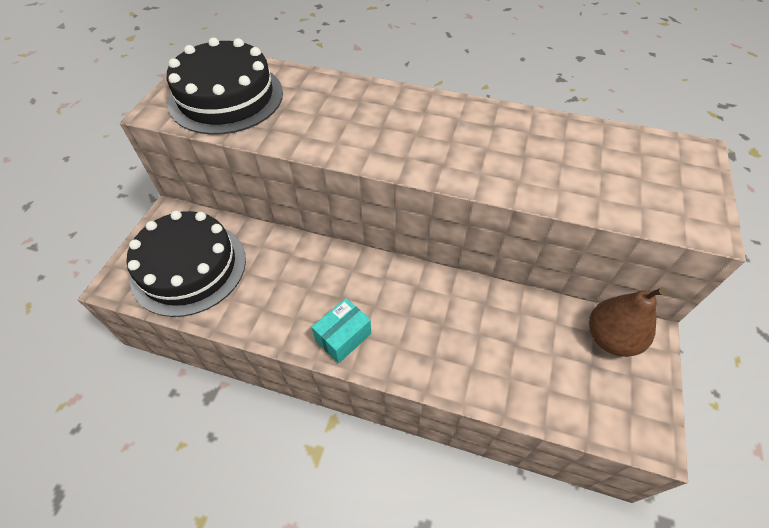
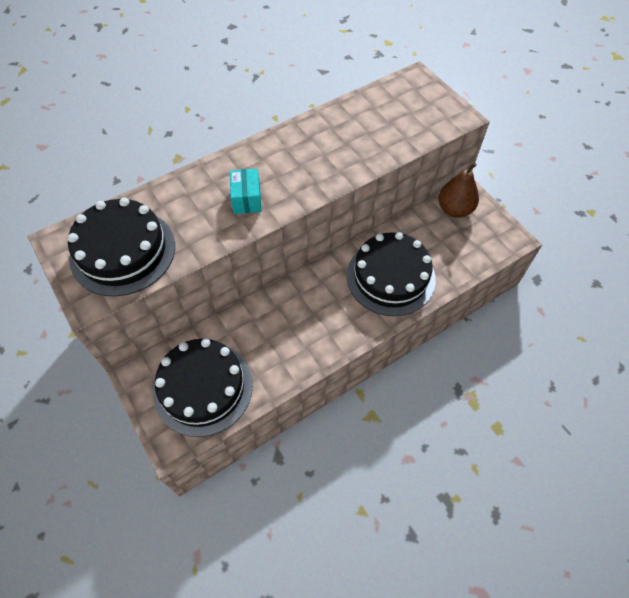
camera: 50 degrees left, 5 degrees up
(343, 337) = (343, 330): turquoise box -> turquoise box (247, 199)
(451, 335) = (390, 277): none -> black cake

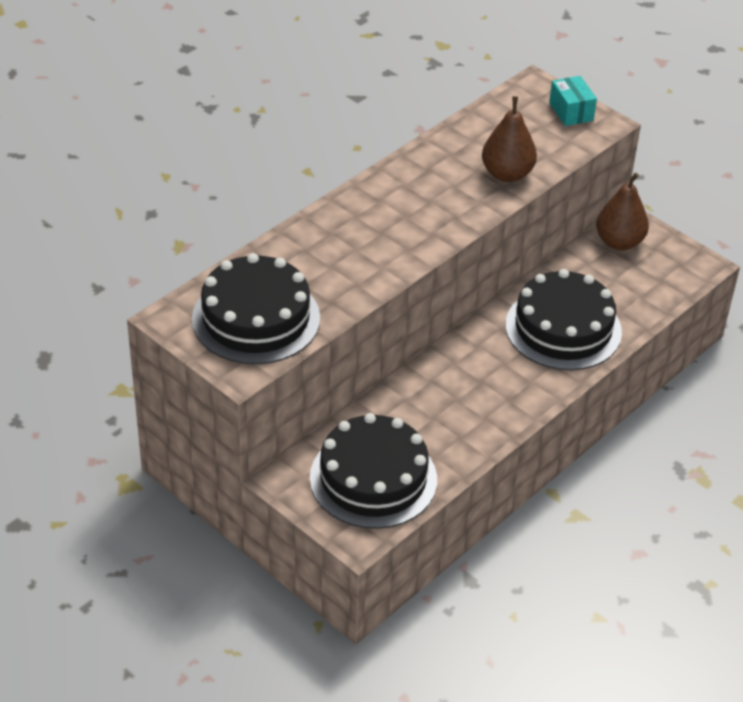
camera: 15 degrees left, 15 degrees down
(247, 199) = (380, 245): turquoise box -> turquoise box (571, 112)
(369, 150) = (507, 174): none -> brown pear

